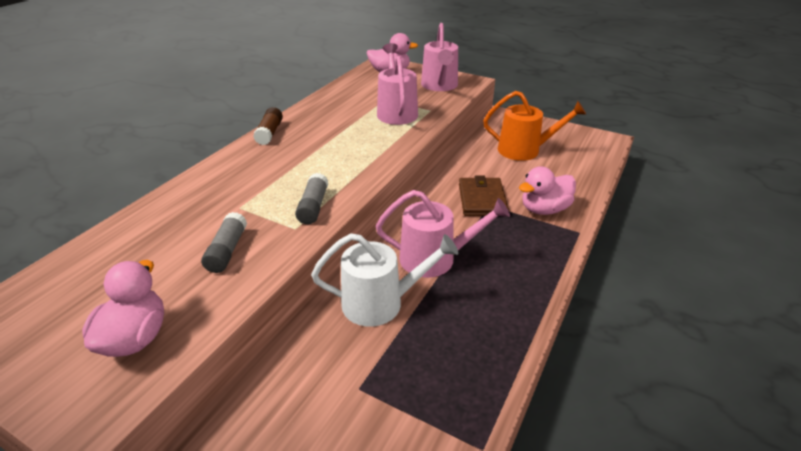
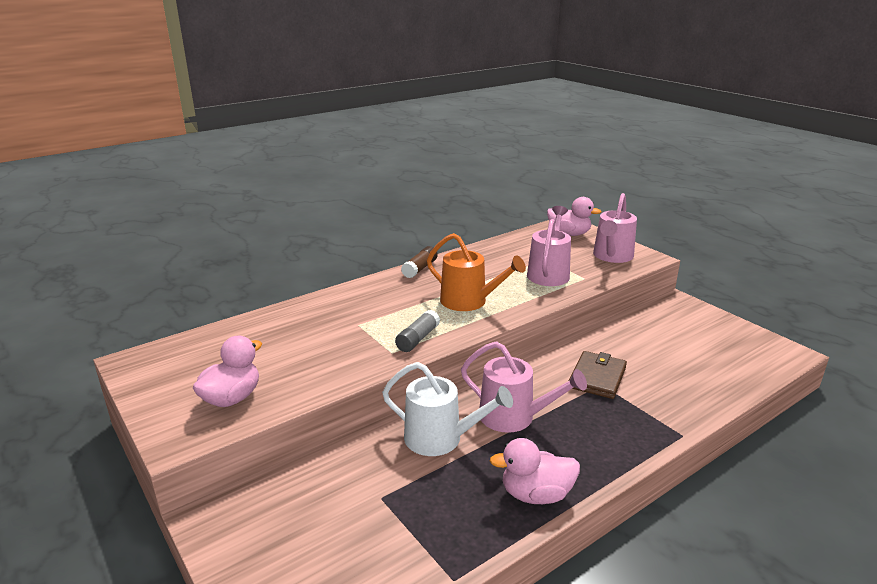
camera: 25 degrees right, 10 degrees down
(227, 250) = (329, 355): grey glue stick -> none
(524, 150) = (679, 341): orange watering can -> orange watering can (469, 301)
(544, 209) = (658, 403): pink duck -> pink duck (536, 494)

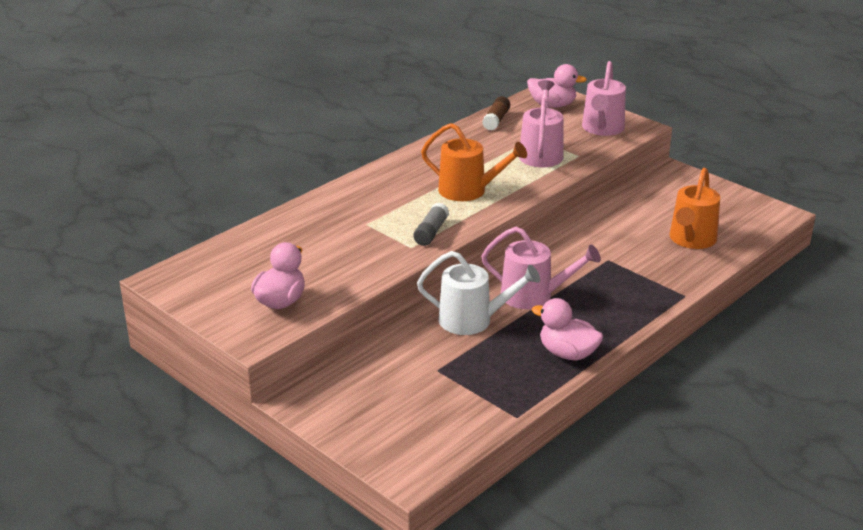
camera: 10 degrees left, 5 degrees up
(420, 269) = (405, 159): brown glue stick -> brown glue stick (496, 120)
(536, 494) = (567, 353): pink duck -> pink duck turned 45 degrees clockwise
(597, 377) = (603, 254): brown wallet -> none
(693, 371) = (691, 240): none -> orange watering can

